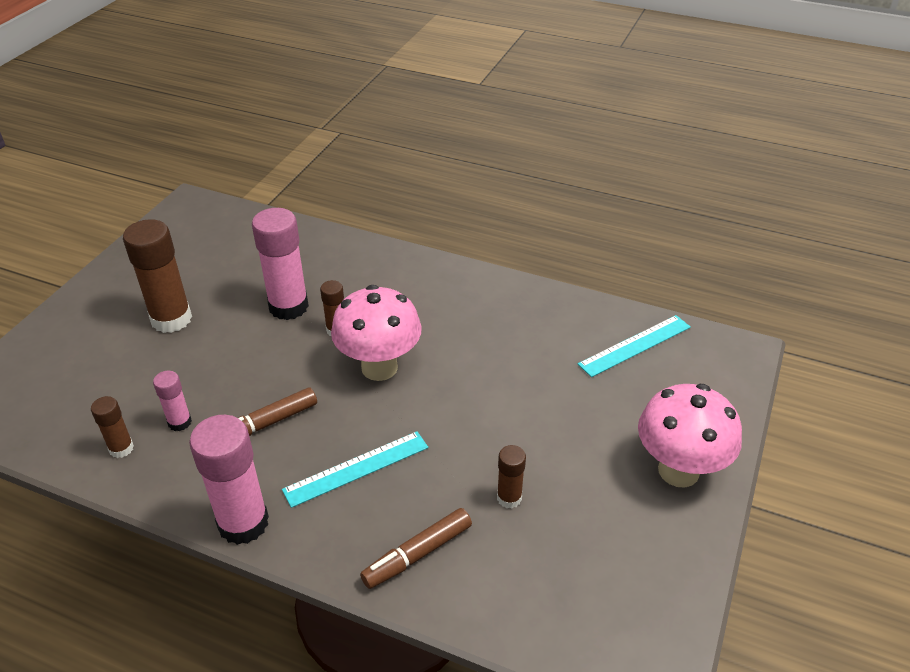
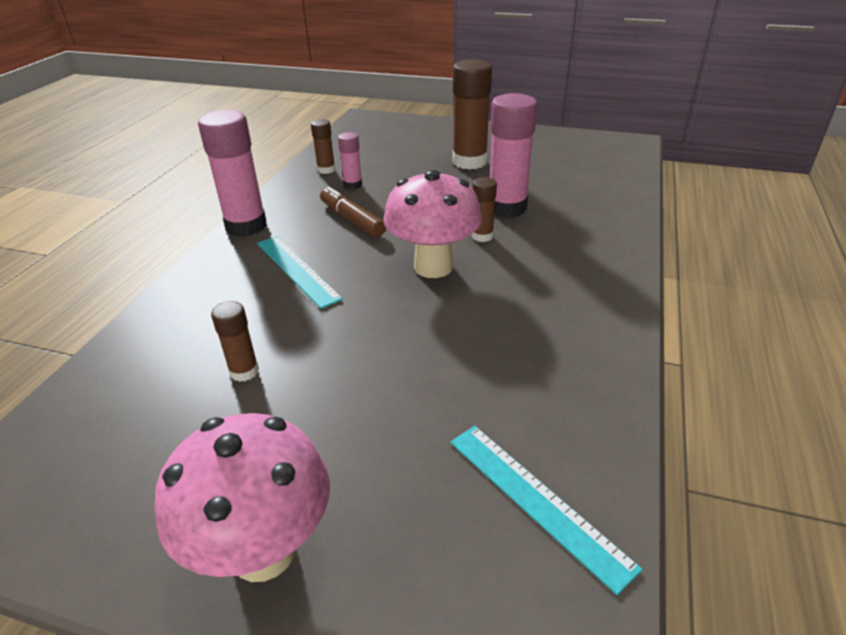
camera: 85 degrees right, 5 degrees down
(417, 554) = (188, 315): brown marker -> none

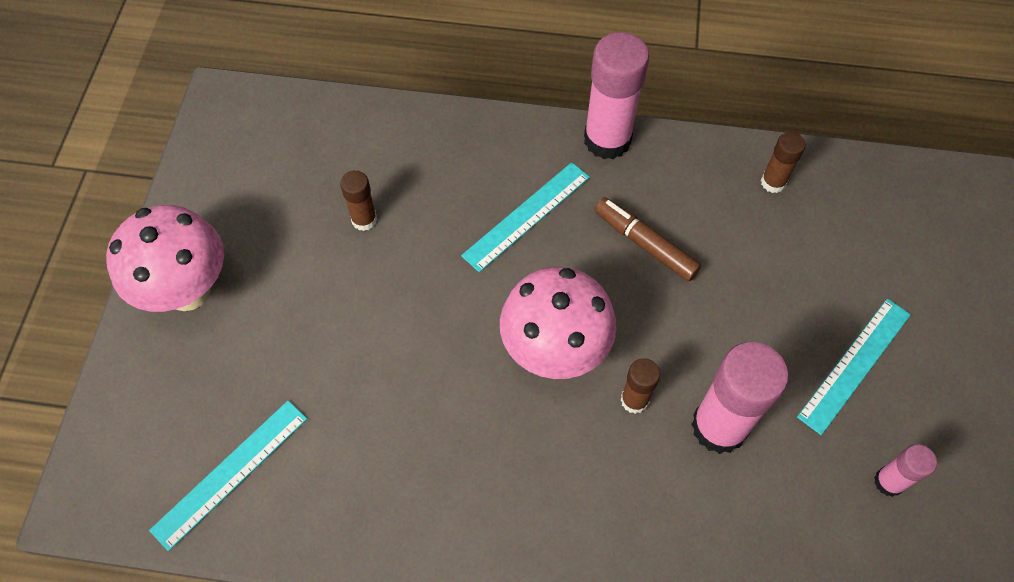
camera: 80 degrees right, 25 degrees up
(352, 219) = (645, 244): brown marker -> brown marker turned 90 degrees counterclockwise
(353, 185) = (737, 224): pink glue stick -> pink glue stick (888, 482)
(469, 162) = (854, 364): brown glue stick -> turquoise ruler

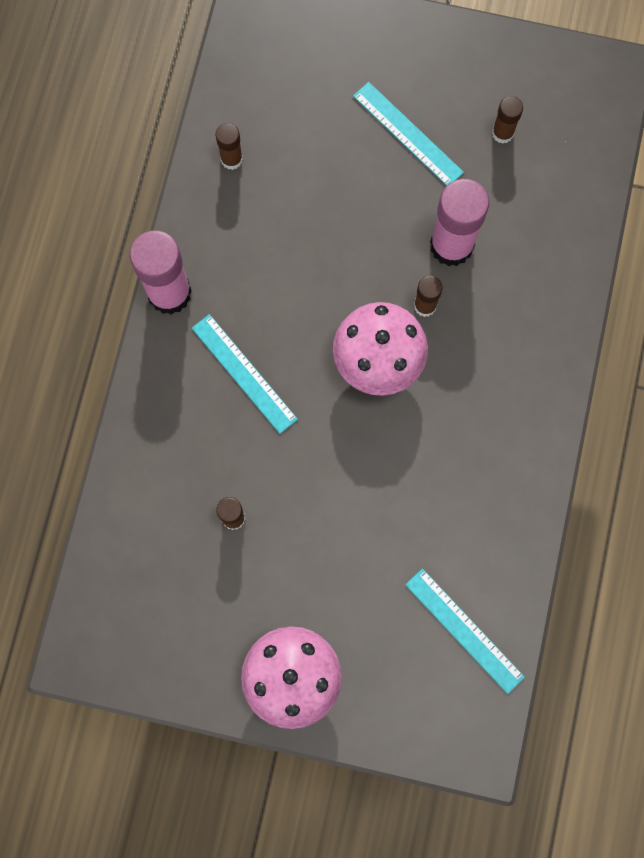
camera: 85 degrees left, 15 degrees up
(645, 244) = (283, 276): brown marker -> none
(888, 482) = (502, 133): pink glue stick -> brown glue stick

